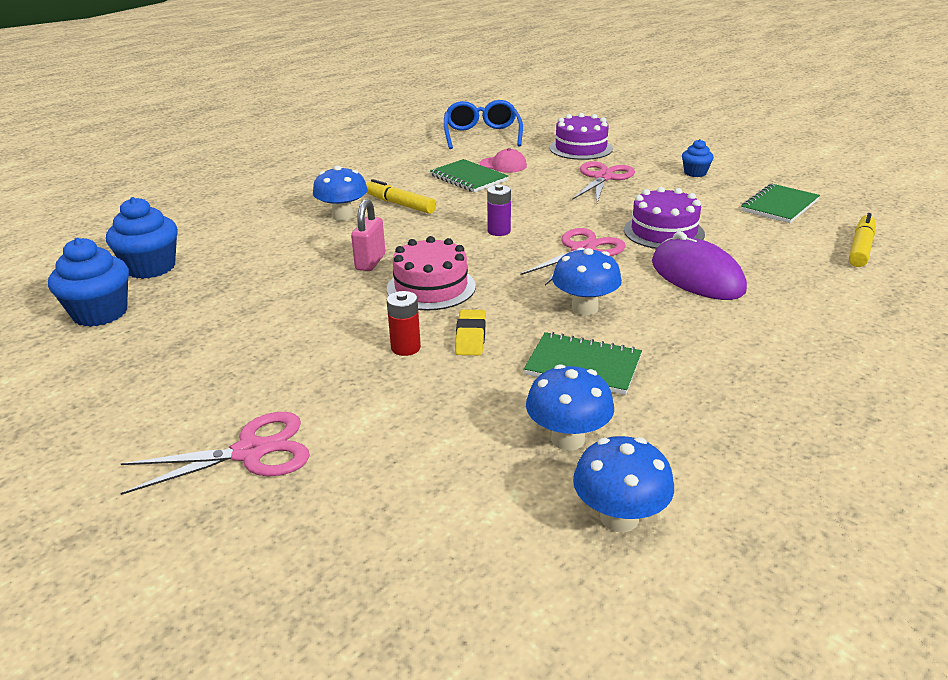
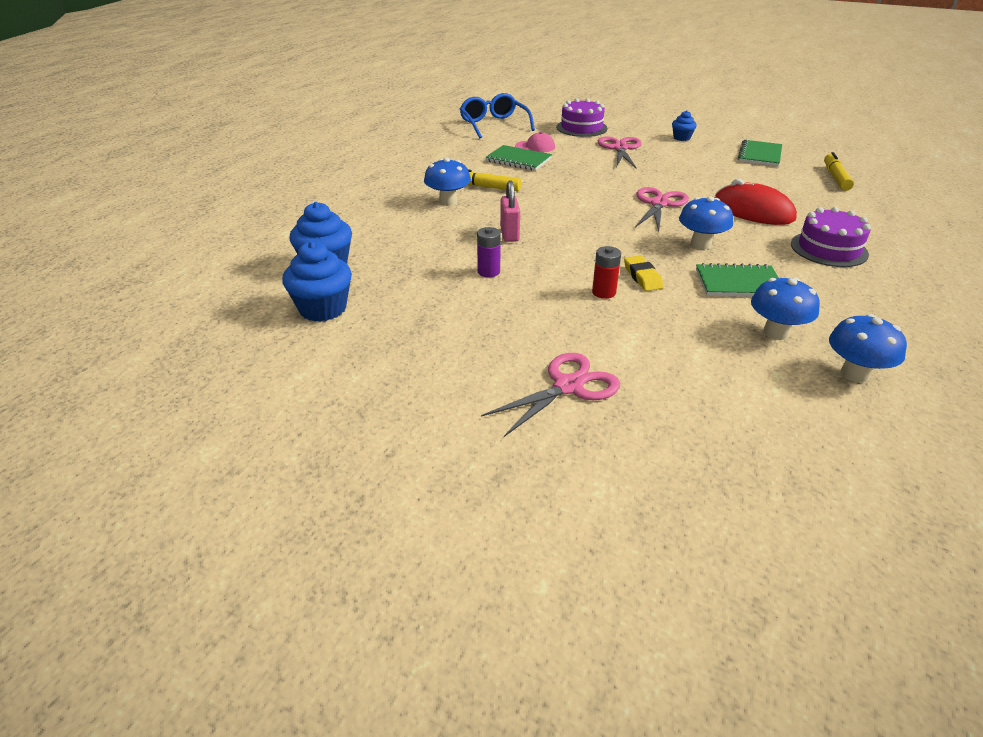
camera: 20 degrees left, 5 degrees up
(431, 287) = (576, 246): pink cake -> none
(499, 231) = (584, 198): purple battery -> purple battery (488, 272)
(663, 232) = (701, 183): purple cake -> purple cake (828, 249)
(697, 276) = (753, 211): purple mouse -> red mouse

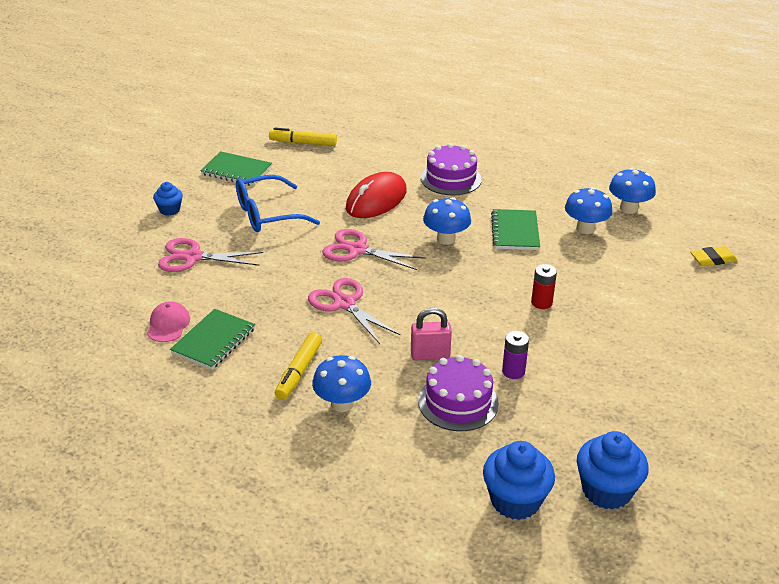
camera: 90 degrees left, 0 degrees up
(494, 125) = (63, 360): blue glasses -> blue glasses (267, 214)
(568, 386) = (683, 333): pink scissors -> pink scissors (344, 304)
(581, 128) = (107, 280): purple cake -> purple cake (458, 402)
(642, 277) = (511, 278): yellow eraser -> yellow eraser (712, 259)

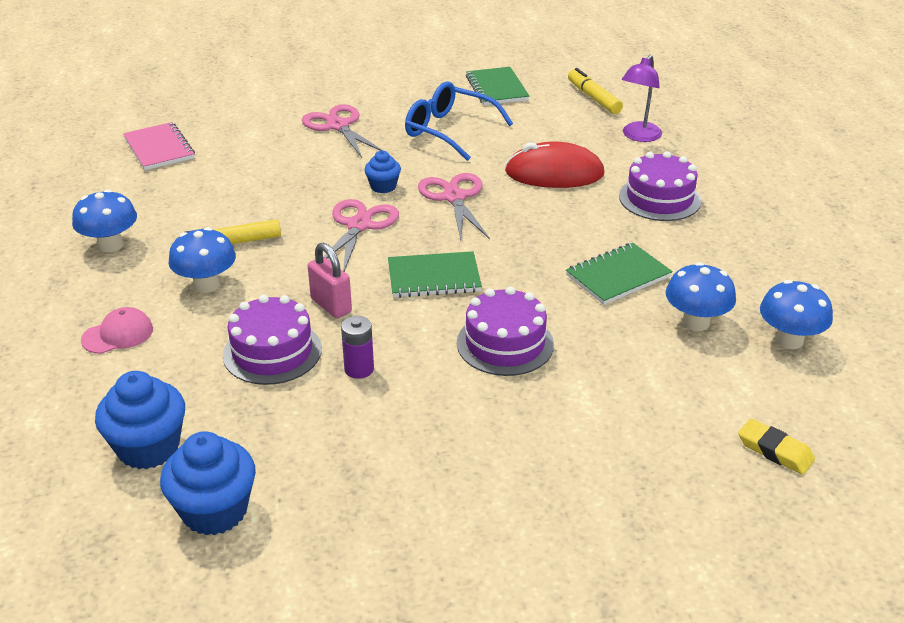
camera: 55 degrees right, 0 degrees up
(103, 358) = (159, 148): none -> pink notebook
(168, 324) = (232, 156): pink cap -> pink cap (118, 334)
(169, 210) = (393, 87): blue cupcake -> blue cupcake (383, 186)
(214, 341) = (231, 185): green notebook -> green notebook (434, 277)
(372, 151) = (638, 136): none -> purple lamp
(446, 239) = (542, 238): blue mushroom -> blue mushroom (110, 245)
(541, 303) = (505, 343): red battery -> purple cake

